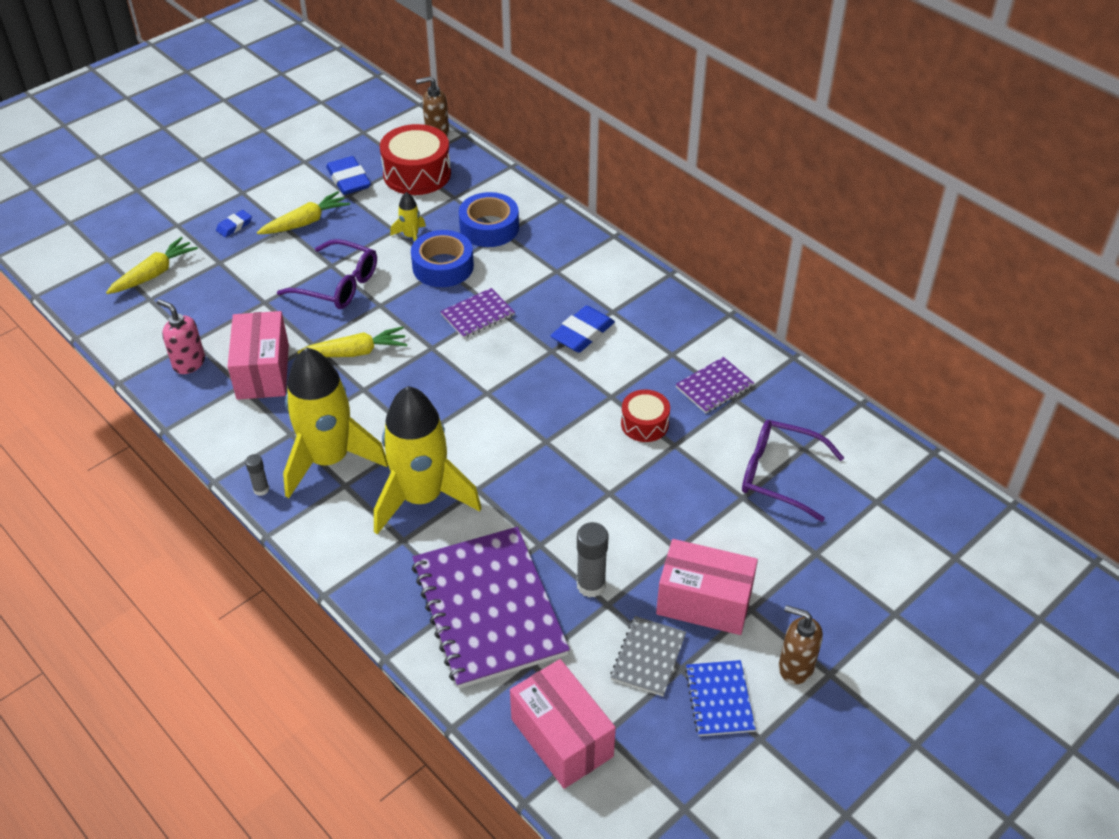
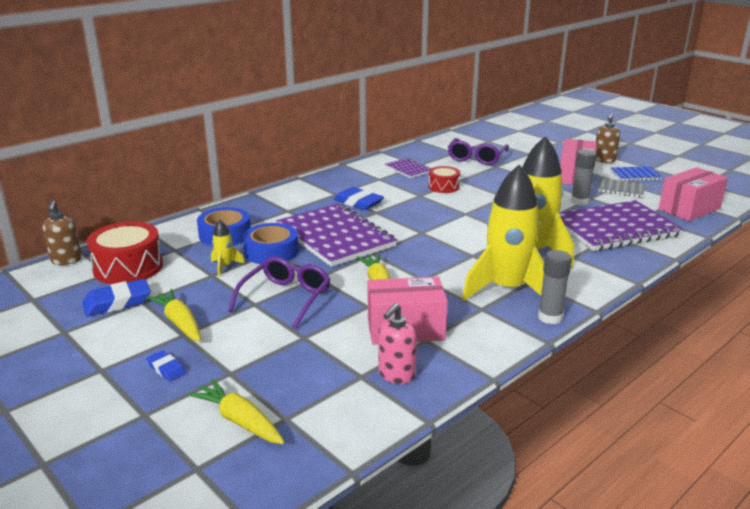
camera: 90 degrees left, 20 degrees down
(261, 489) = (550, 317): grey glue stick -> grey glue stick, size x1.74
(477, 315) = (335, 237): purple notebook -> purple notebook, size x2.13

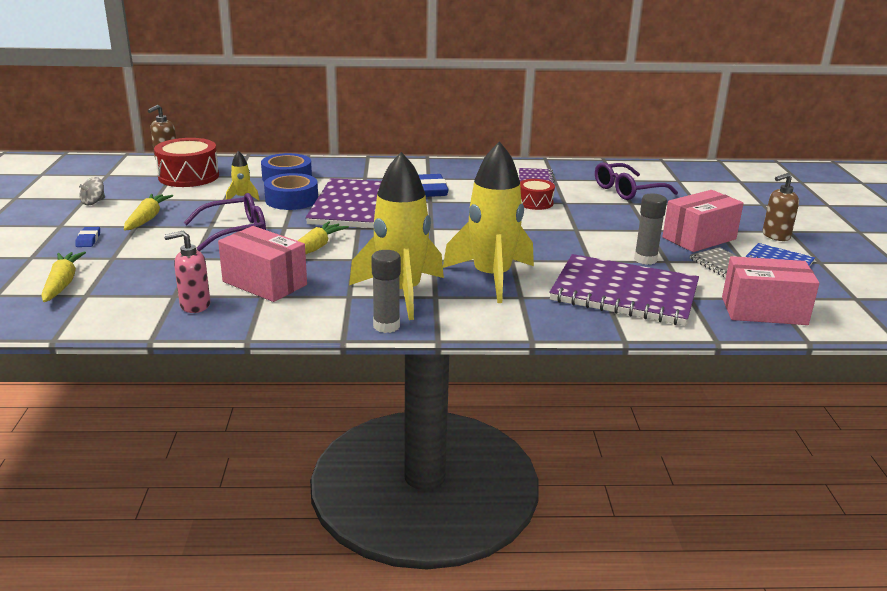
camera: 40 degrees right, 0 degrees up
(84, 331) = (93, 202): none -> grey spinning top
(117, 302) = (141, 194): blue eraser -> none

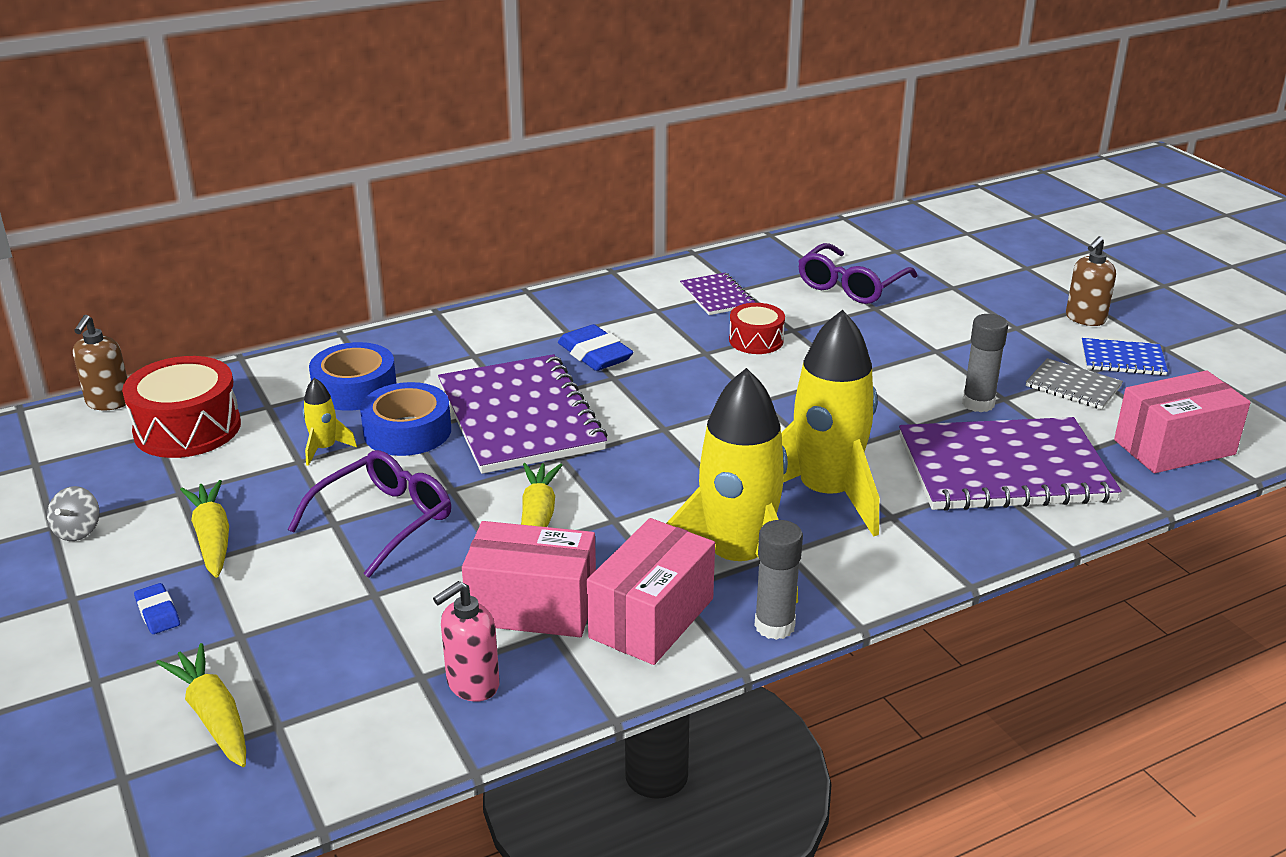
camera: 25 degrees left, 5 degrees up
(699, 238) = (1006, 348): pink box -> pink box (652, 618)

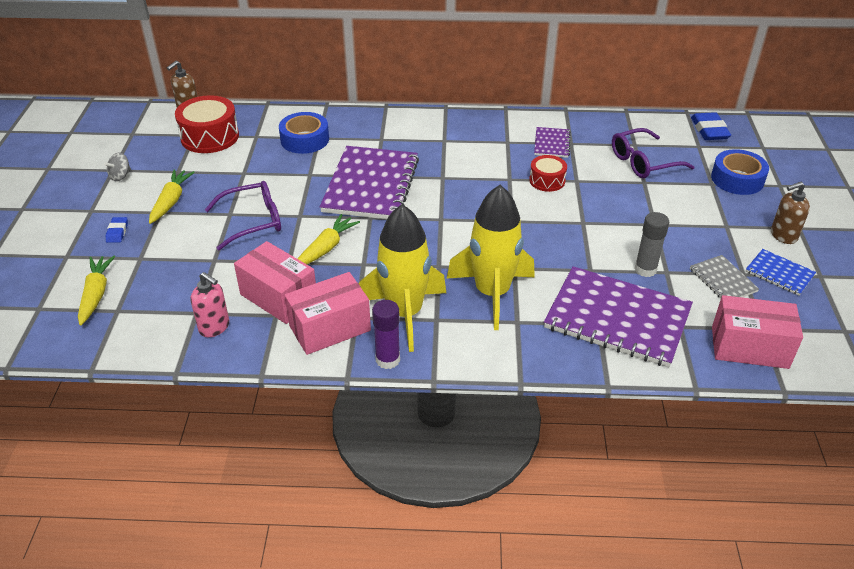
camera: 30 degrees right, 10 degrees up
(325, 449) = (261, 170): yellow rocket -> none
(407, 431) = (308, 174): blue tape -> blue tape (737, 179)
(472, 684) = (214, 327): pink soap dispenser -> pink soap dispenser turned 135 degrees counterclockwise
(595, 354) = (446, 159): blue eraser -> blue eraser (709, 130)
(774, 626) = (388, 360): grey glue stick -> purple glue stick

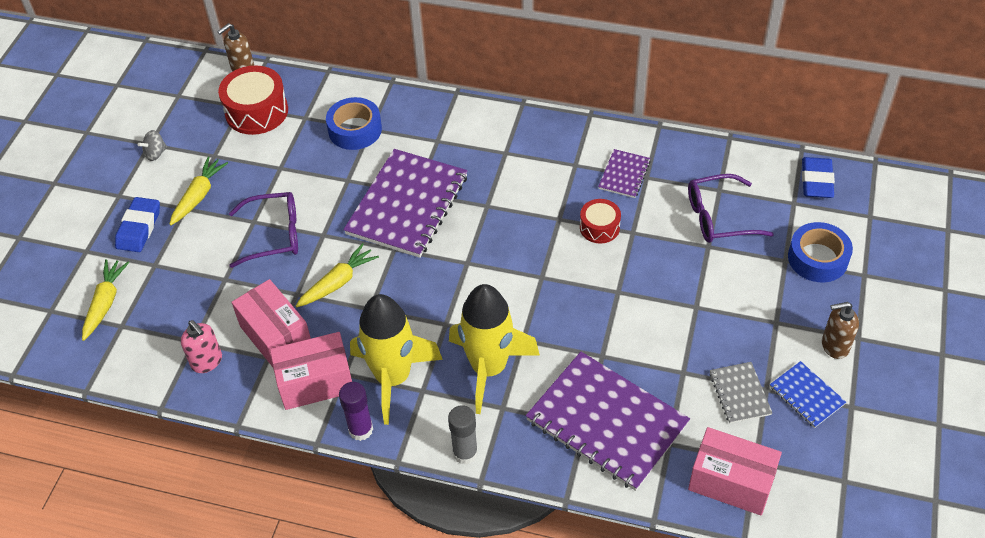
camera: 15 degrees right, 10 degrees up
(117, 232) = (139, 228): blue eraser -> blue eraser, size x1.78
(645, 269) = (661, 365): grey glue stick -> grey glue stick (465, 453)

